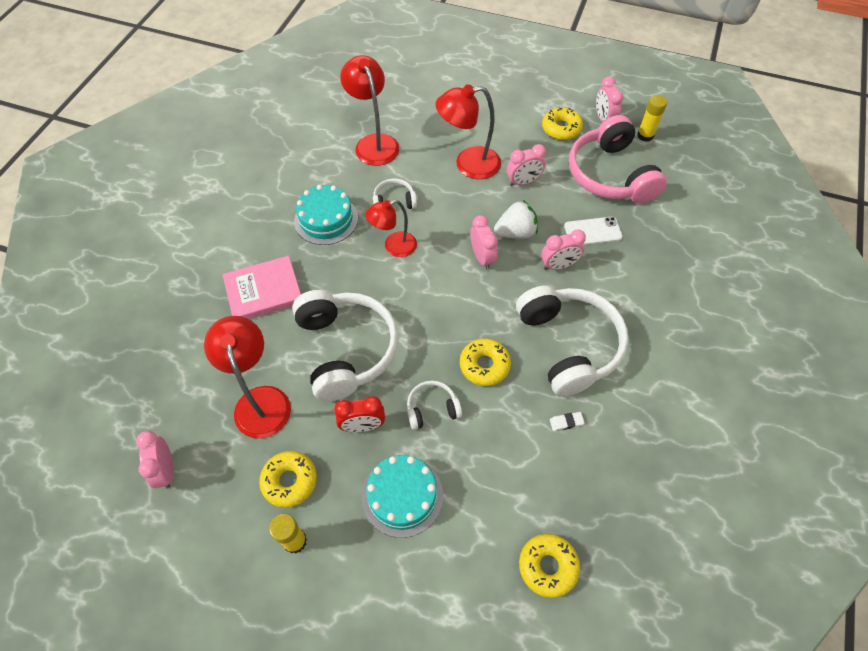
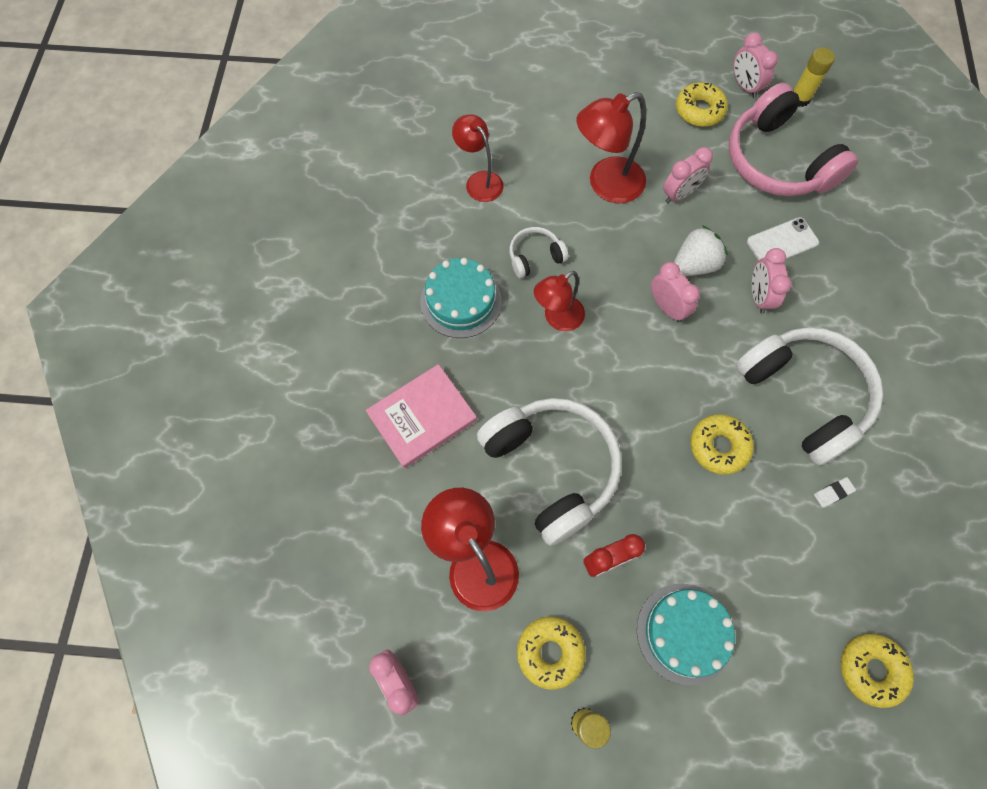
camera: 15 degrees left, 10 degrees up
(374, 143) = (479, 181): red lamp -> red lamp, size x0.66
(432, 409) = (679, 517): white headphones -> none
(558, 265) = (758, 296): pink clock -> pink clock turned 120 degrees clockwise

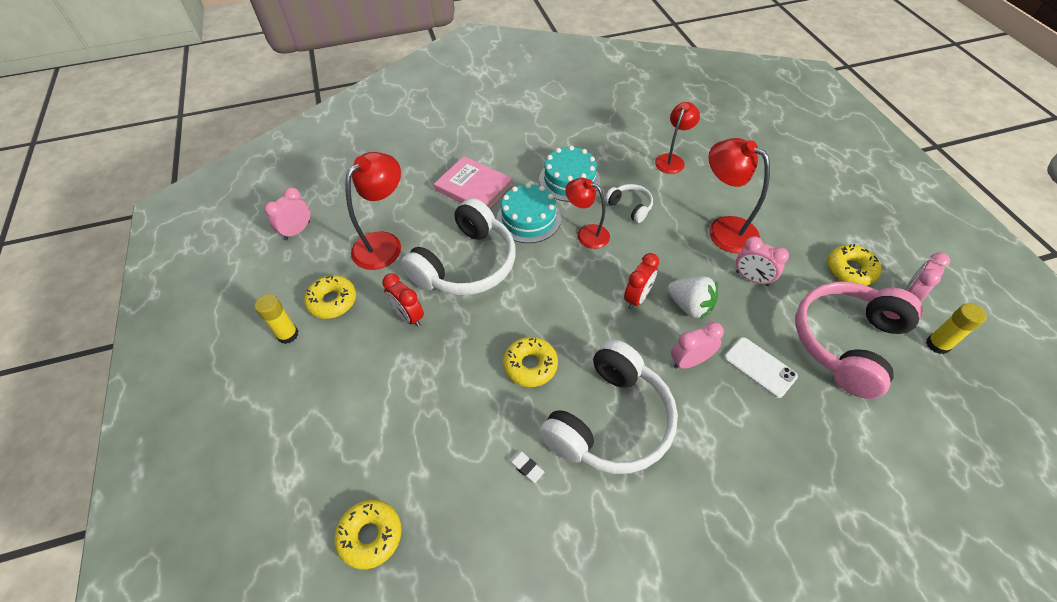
camera: 70 degrees right, 15 degrees down
(667, 307) = (637, 298): pink clock -> red clock
(684, 633) = (367, 380): turquoise cake -> turquoise cake (528, 218)

